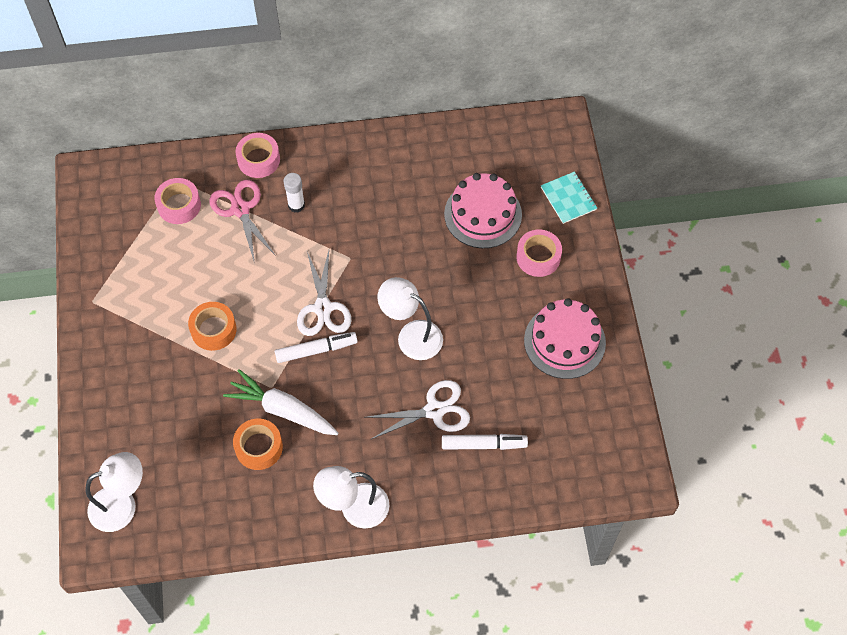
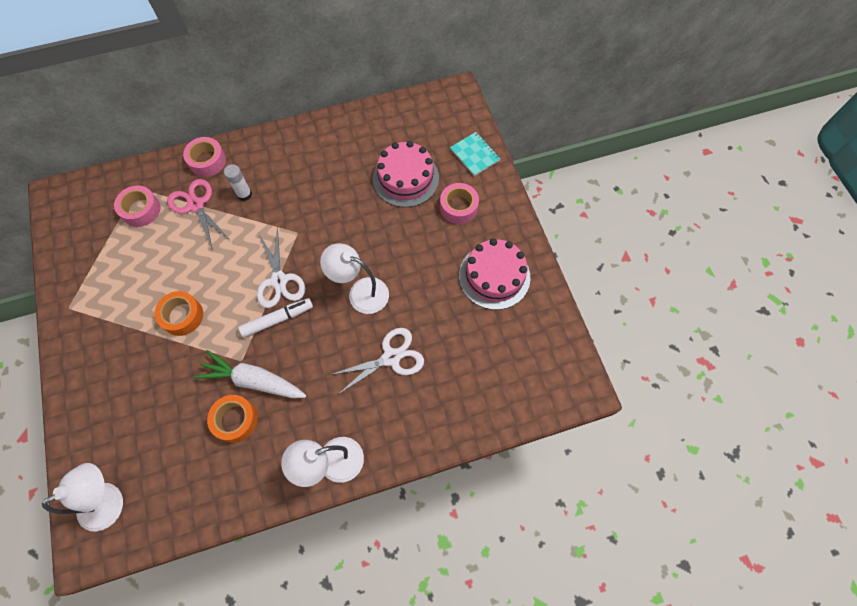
camera: 10 degrees left, 5 degrees up
(483, 444) = (440, 381): white marker -> none

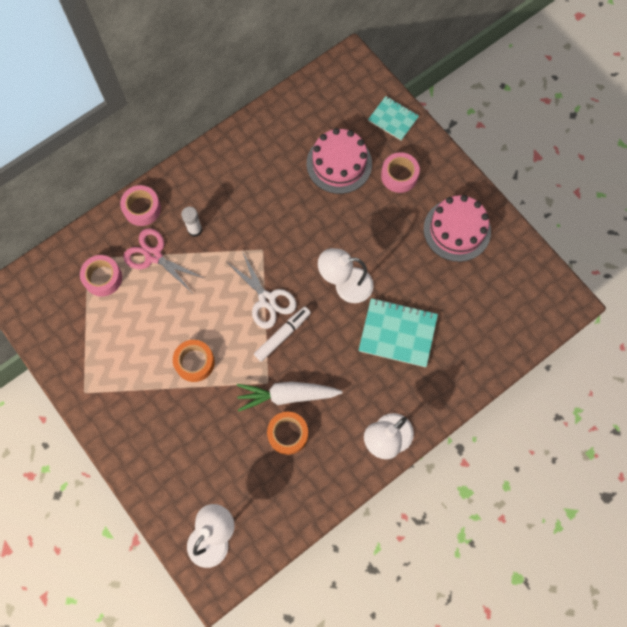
camera: 20 degrees left, 5 degrees up
(391, 357) = (397, 333): white scissors -> turquoise notebook

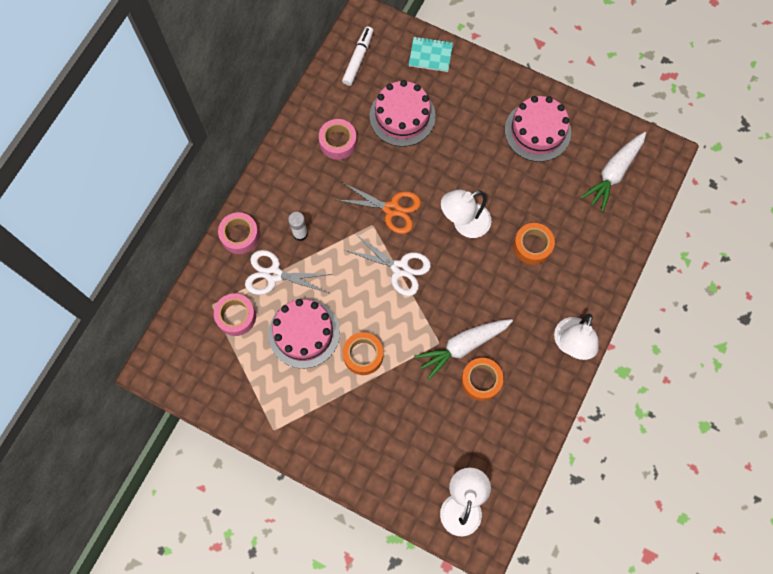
camera: 25 degrees left, 0 degrees up
(153, 256) = (274, 275): pink scissors -> white scissors
(153, 319) = (304, 333): none -> pink cake
(282, 335) = (431, 294): white marker -> white marker (358, 59)
(287, 243) = (392, 209): none -> orange scissors
(397, 333) = (532, 246): turquoise notebook -> orange tape
(399, 175) = (462, 104): pink tape -> pink tape (338, 142)
(508, 300) = (613, 173): none -> white carrot

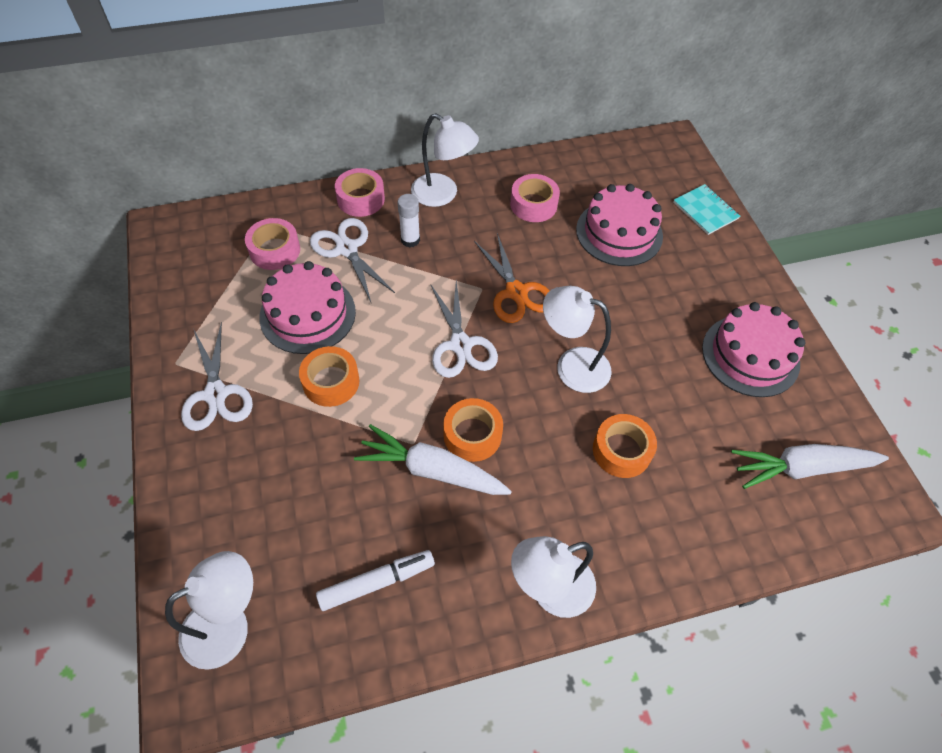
camera: 45 degrees right, 15 degrees down
(281, 186) = (443, 194): none -> white lamp
(316, 421) = (216, 394): none -> white scissors
(358, 59) = (630, 163): white marker -> white marker (376, 582)
(481, 380) = (408, 522): orange tape -> orange tape (472, 435)

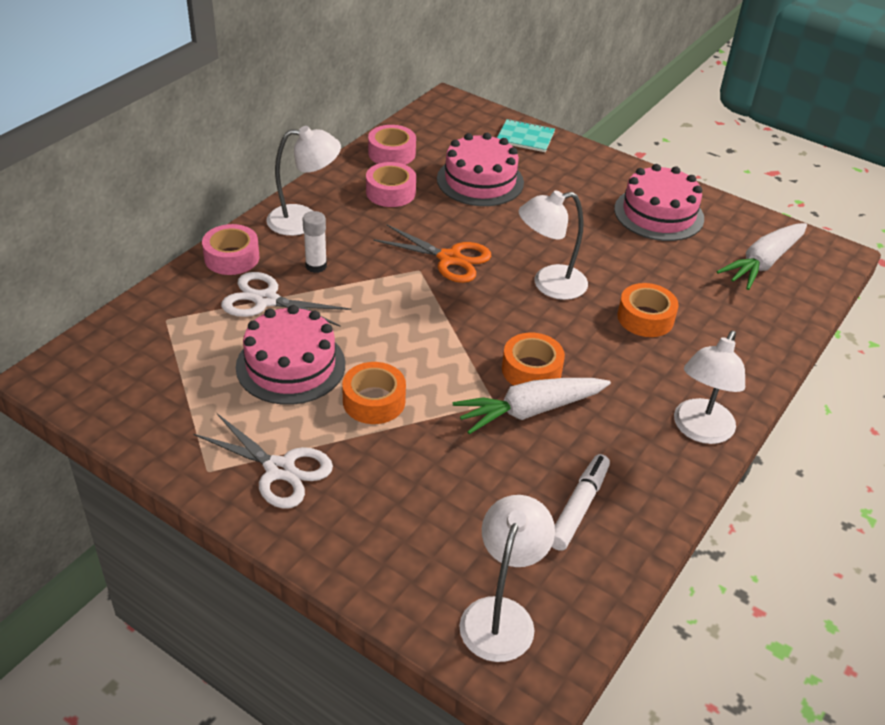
camera: 40 degrees left, 15 degrees down
(275, 250) = (196, 335): pink tape -> pink tape (391, 153)
(460, 345) = (449, 316): white scissors -> none

